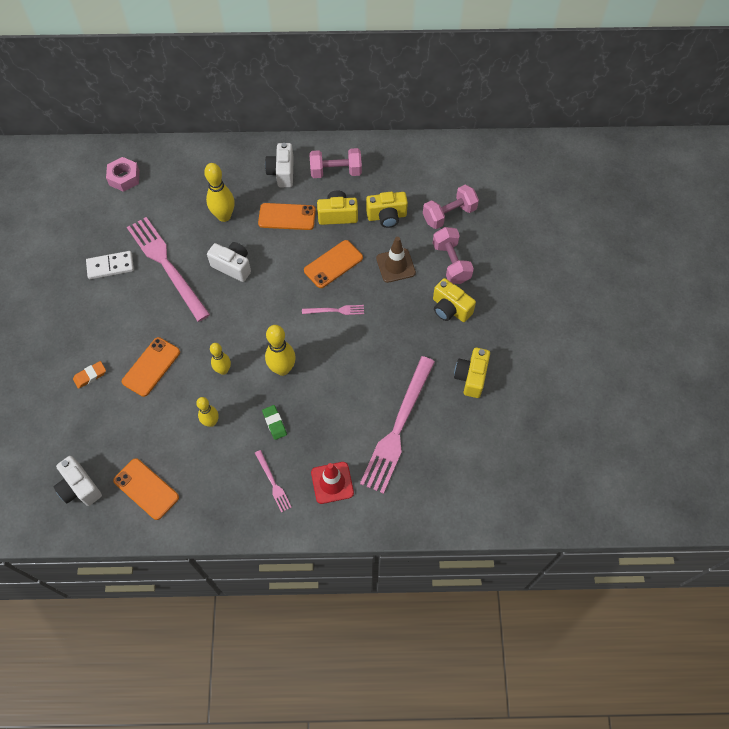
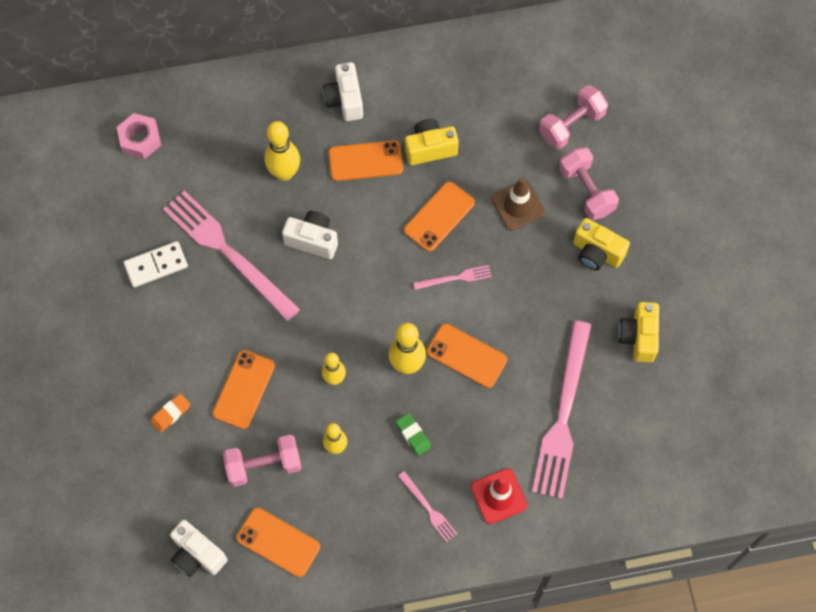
camera: 10 degrees left, 5 degrees up
(331, 369) = (466, 355): none -> orange phone
(336, 171) = (414, 87): pink dumbbell -> pink dumbbell (264, 465)
(387, 216) = (493, 140): yellow camera -> none

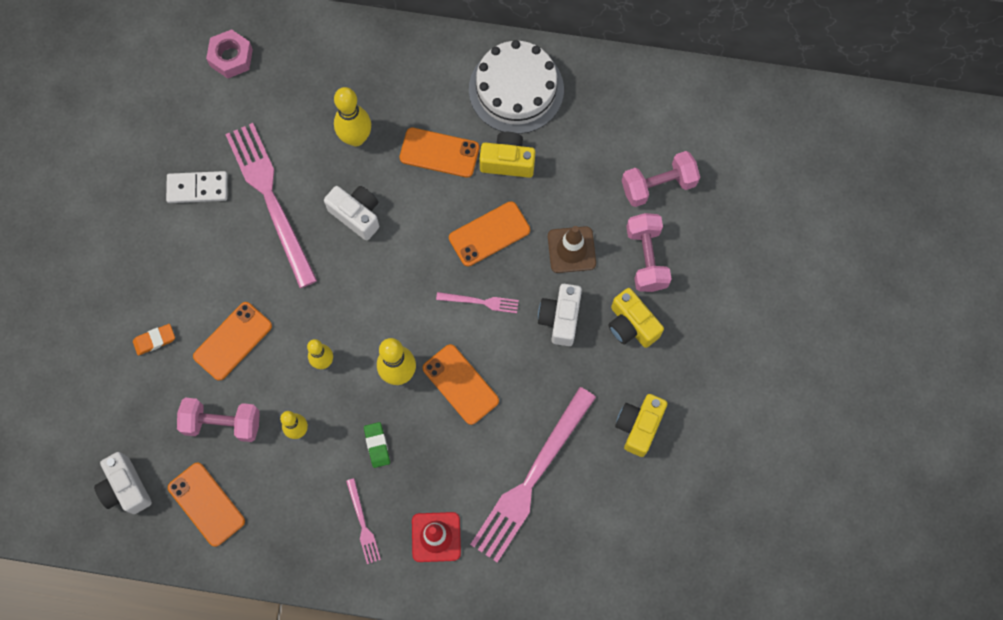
camera: 20 degrees right, 5 degrees up
(345, 100) = (443, 84): white camera -> white camera (560, 318)
(412, 84) = (516, 89): none -> white cake

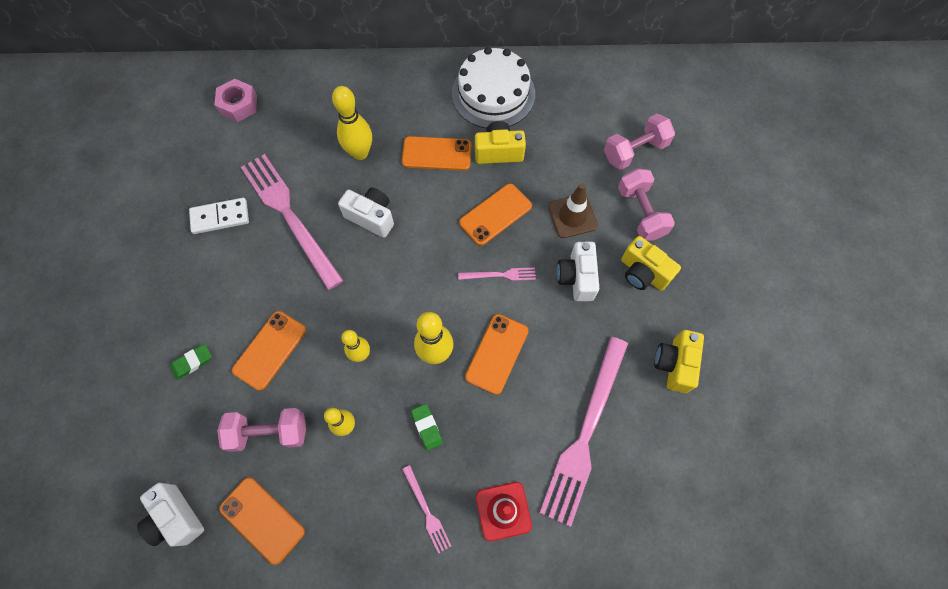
camera: 10 degrees left, 5 degrees down
(154, 340) = (192, 362): orange eraser -> green eraser
(460, 384) = (497, 354): orange phone -> orange phone turned 75 degrees clockwise

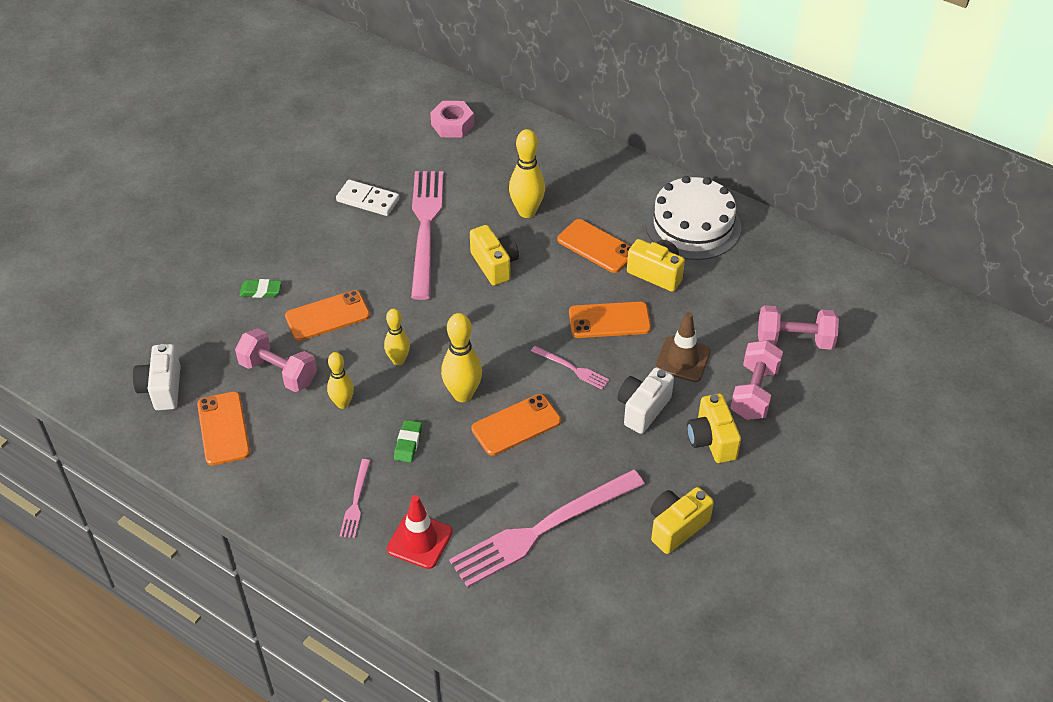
camera: 35 degrees right, 20 degrees down
(371, 217) = (494, 265): white camera -> yellow camera

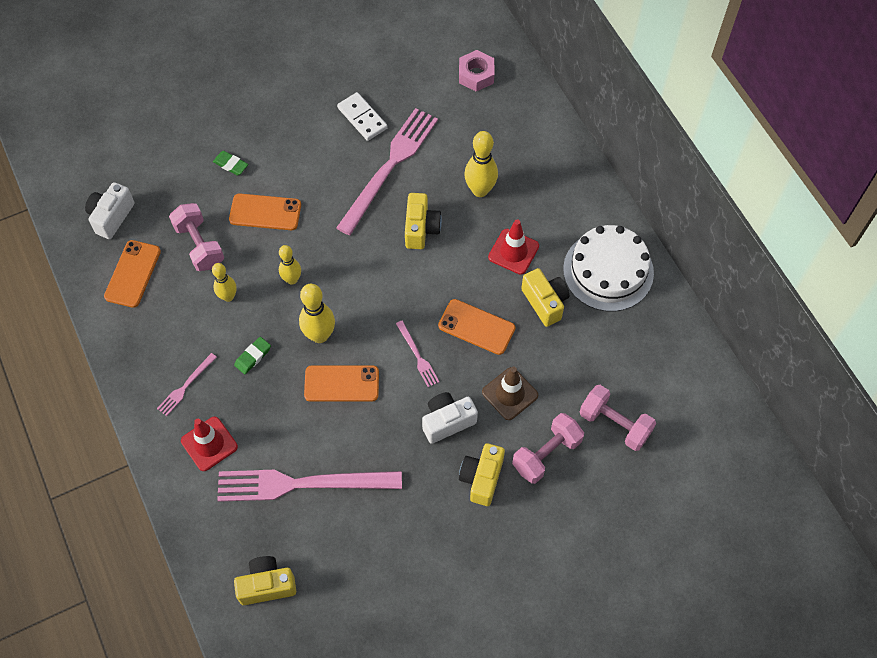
camera: 30 degrees right, 15 degrees up
(596, 246) = (513, 251): orange phone -> red traffic cone
(676, 527) = (401, 538): yellow camera -> yellow camera (267, 585)

